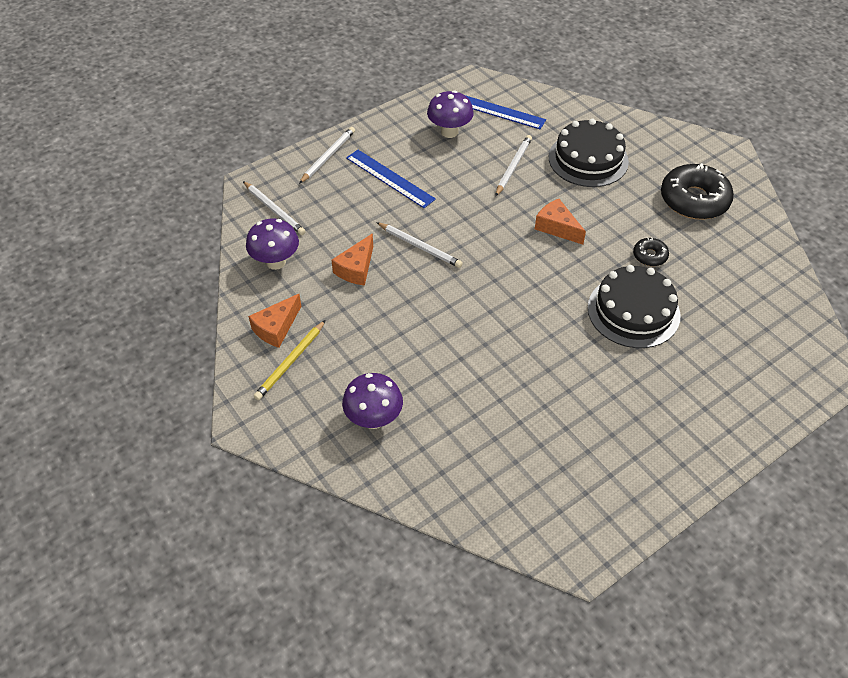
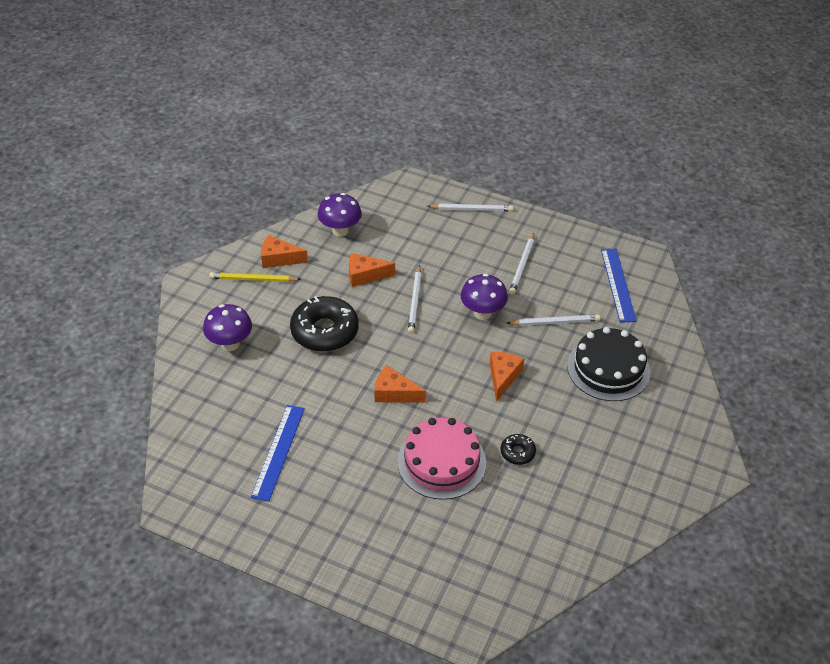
camera: 60 degrees right, 5 degrees down
(274, 210) = (391, 206): white pencil -> white pencil (522, 265)
(390, 178) = (477, 253): blue ruler -> blue ruler (278, 452)
(449, 132) = (563, 266): purple mushroom -> purple mushroom (482, 313)
(530, 310) = (394, 393): none -> orange cheese
(633, 311) = (441, 462): black cake -> pink cake
(694, 200) = (618, 463): black donut -> black donut (324, 331)

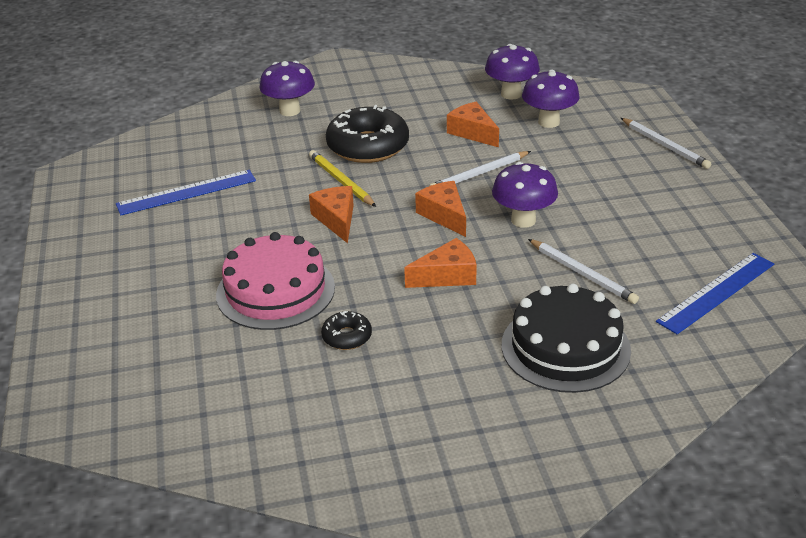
camera: 55 degrees right, 10 degrees down
(253, 279) = (383, 85): yellow pencil -> yellow pencil (341, 181)
(279, 259) = (427, 84): orange cheese -> orange cheese (444, 215)
(392, 236) = (549, 122): none -> purple mushroom
(522, 265) = (635, 213): white pencil -> none

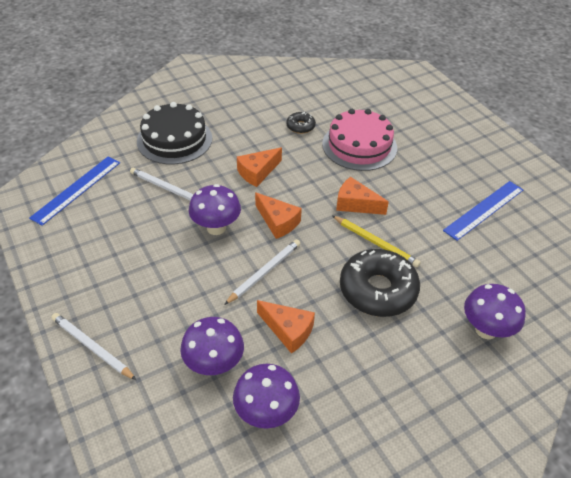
camera: 160 degrees right, 10 degrees up
(336, 219) = (355, 204): orange cheese -> orange cheese turned 150 degrees clockwise

